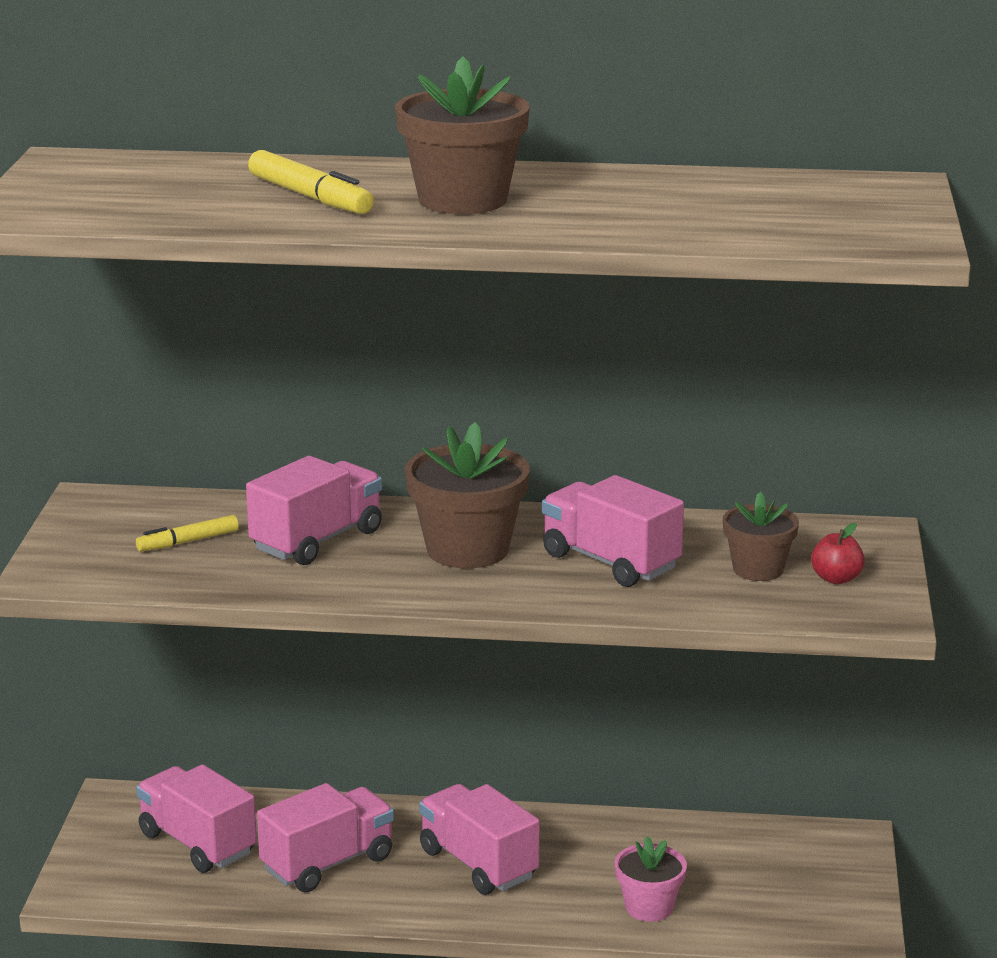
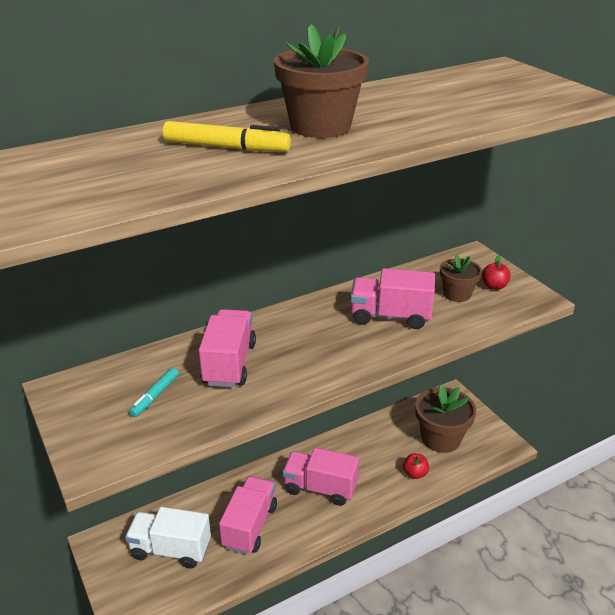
camera: 35 degrees left, 10 degrees up
(188, 541) = (155, 396): yellow marker -> turquoise marker
(197, 844) = (171, 549): pink truck -> white truck
(467, 550) = (315, 337): brown flower pot -> brown flower pot (441, 438)
(649, 907) = (415, 473): pink flower pot -> red apple

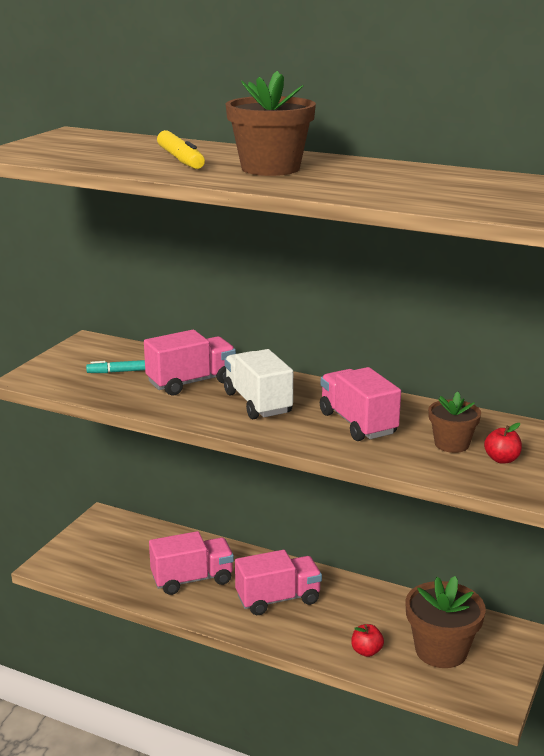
camera: 55 degrees right, 10 degrees down
(171, 549) = (129, 552): white truck -> white truck (257, 403)
(320, 488) = (278, 599): pink truck -> pink truck turned 90 degrees clockwise

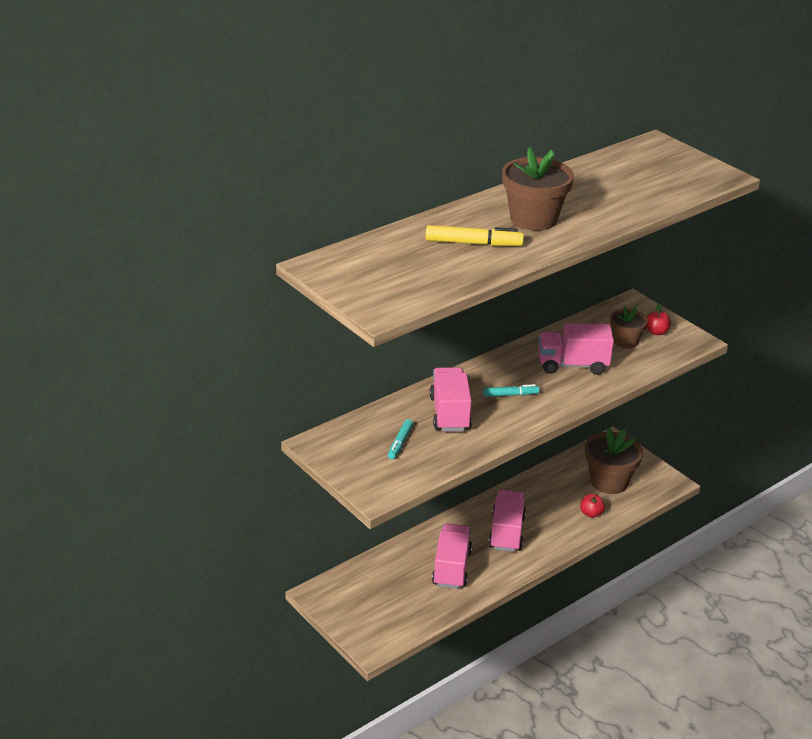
camera: 65 degrees left, 10 degrees up
(257, 403) = (510, 395): white truck -> turquoise marker

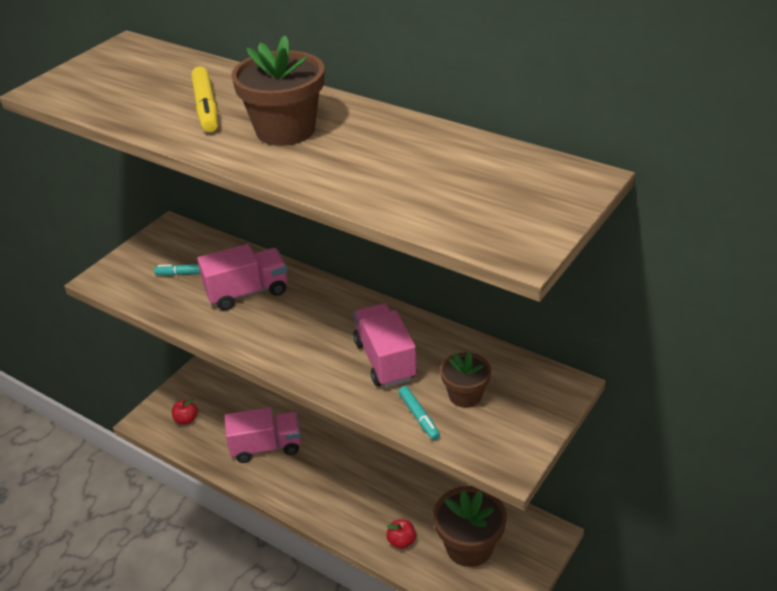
camera: 75 degrees right, 5 degrees up
(506, 533) = (337, 475): pink truck -> none
(510, 395) = (300, 325): turquoise marker -> turquoise marker (419, 417)
(656, 332) = (506, 420): red apple -> red apple (186, 419)

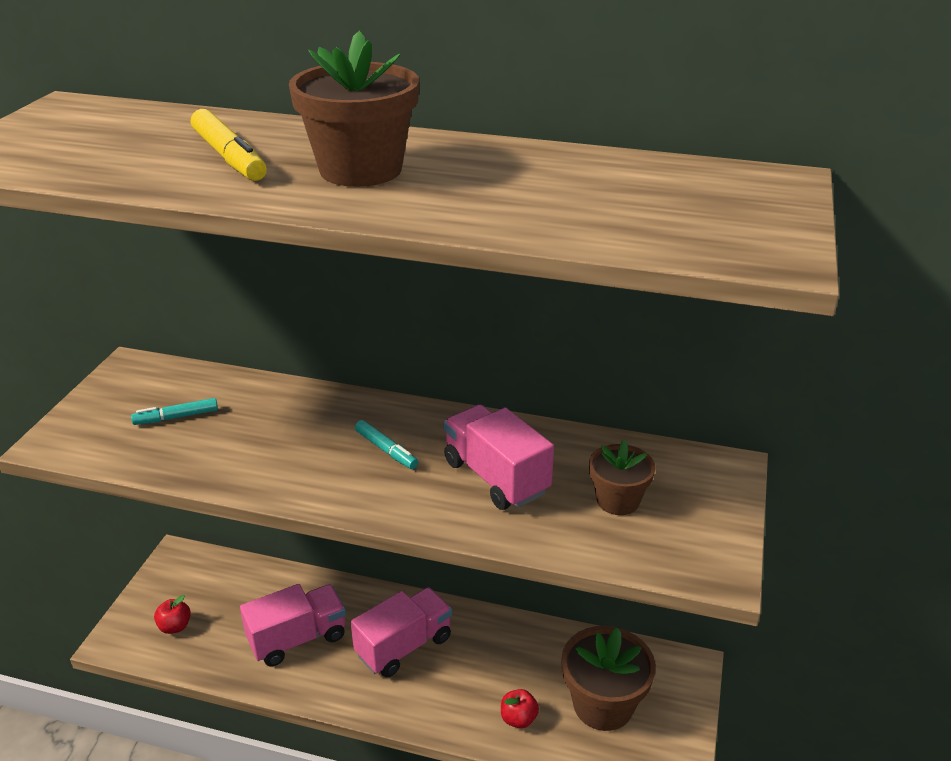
camera: 20 degrees left, 5 degrees down
(247, 292) = (273, 427): pink truck -> pink truck (404, 646)
(419, 417) = (574, 537): turquoise marker -> turquoise marker (386, 450)

